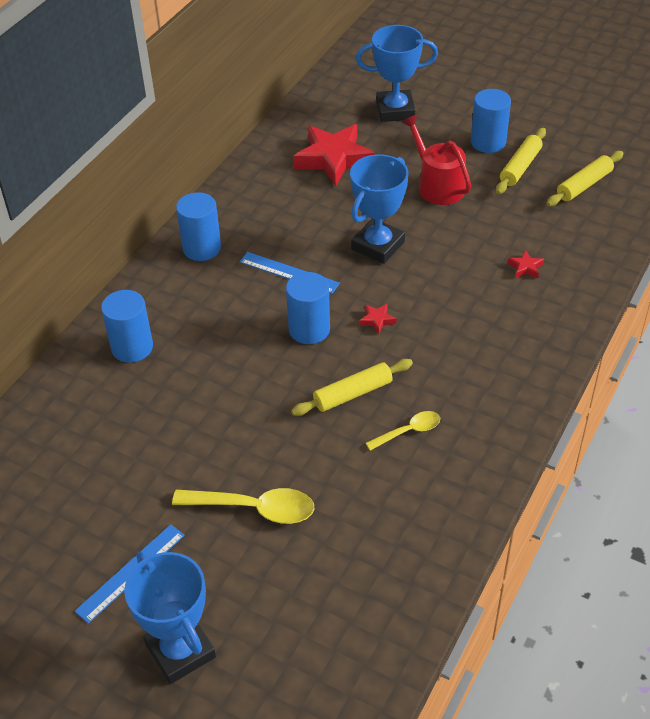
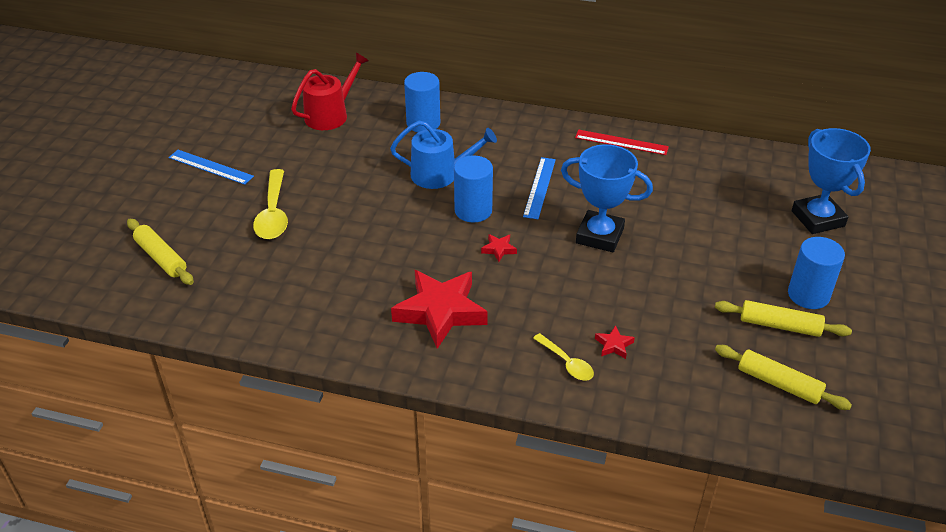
camera: 75 degrees right, 5 degrees down
(180, 651) = (146, 202): blue trophy -> none
(202, 248) = (549, 135): blue cylinder -> none
(236, 347) = (440, 174): none -> blue watering can
(238, 200) = (621, 142): none -> red ruler
(334, 159) = (712, 189): red star -> red star (440, 312)
(352, 393) = (404, 247): yellow rolling pin -> yellow rolling pin (161, 258)
(409, 431) = (369, 287): yellow spoon -> yellow spoon (567, 363)
(437, 186) = (711, 265): red watering can -> red watering can (330, 115)

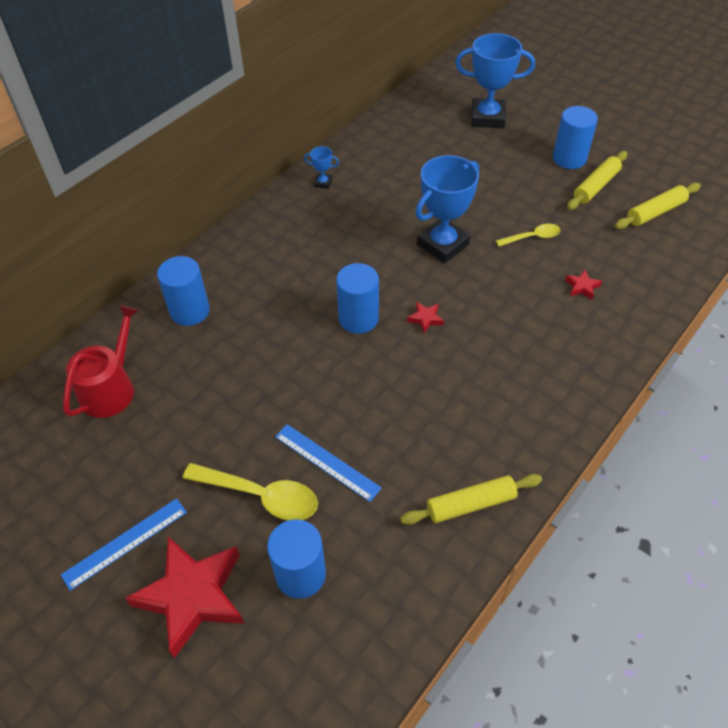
camera: 65 degrees left, 10 degrees up
(161, 258) = (275, 643): yellow rolling pin -> yellow rolling pin (470, 504)
(217, 253) = (300, 574): none -> blue cylinder
(330, 115) = (111, 388): red watering can -> red watering can turned 45 degrees clockwise
(440, 174) = (286, 325): blue watering can -> none
(440, 312) = (492, 391): red star -> red star (192, 596)
(539, 187) = (353, 259): blue ruler -> blue ruler (327, 462)
(567, 363) = (592, 324): yellow spoon -> yellow spoon (532, 237)
(621, 142) = (323, 183): red ruler -> blue trophy

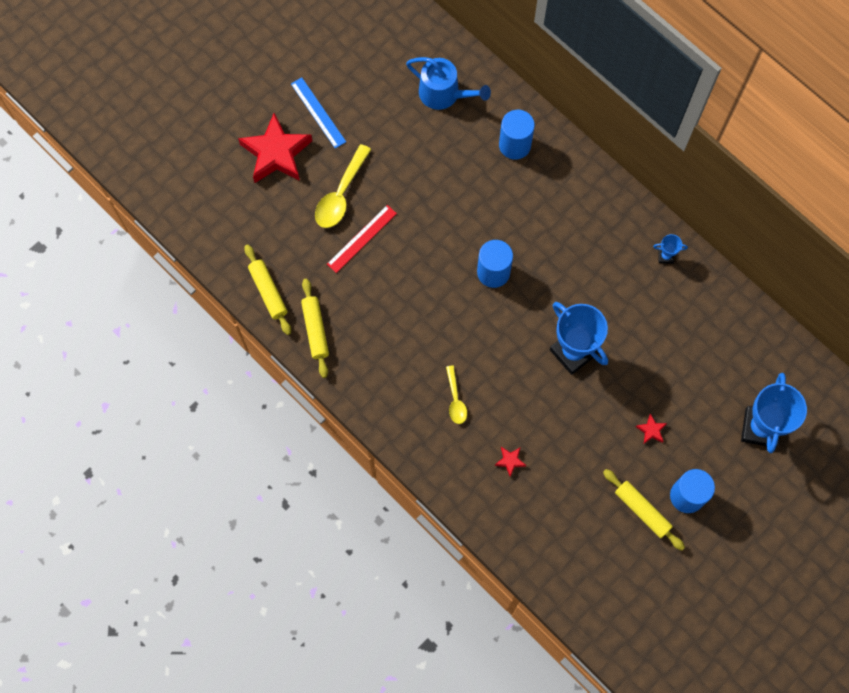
camera: 95 degrees right, 20 degrees up
(111, 388) = (444, 94): red watering can -> blue watering can
(300, 574) = (281, 217): blue cylinder -> none
(323, 183) = (665, 256): blue trophy -> blue trophy turned 75 degrees clockwise
(327, 462) = (362, 238): blue ruler -> red ruler
(425, 319) = (487, 324): red star -> red star (651, 430)
(532, 237) = (575, 433): yellow spoon -> yellow spoon (455, 400)
(655, 212) = (600, 557): yellow rolling pin -> yellow rolling pin (268, 292)

